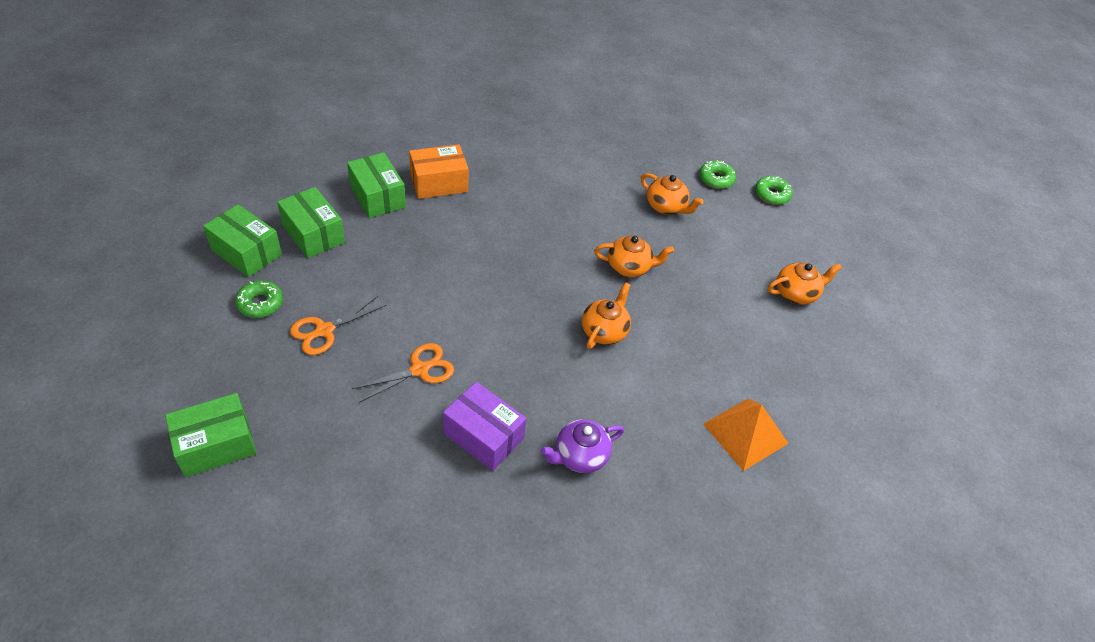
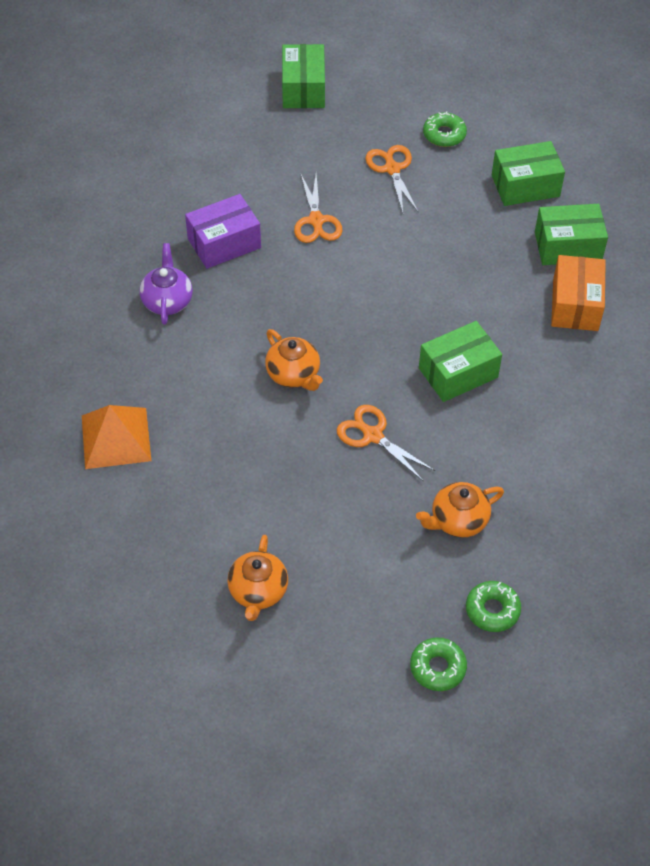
camera: 120 degrees right, 5 degrees up
(246, 252) = (516, 136): green box -> green box (458, 373)
(629, 267) = (372, 435): orange teapot -> orange scissors

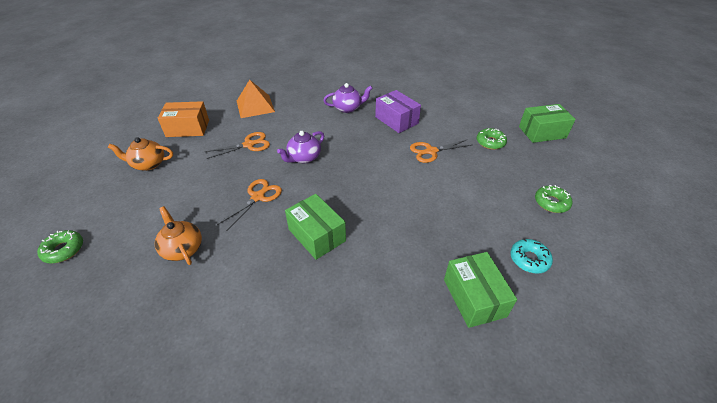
camera: 80 degrees right, 10 degrees down
(294, 374) = (304, 158): orange teapot -> purple teapot
(392, 168) = (498, 179): orange scissors -> orange scissors (249, 144)
(492, 610) = (100, 277): green donut -> green donut (490, 142)
(525, 186) = (529, 259): green box -> turquoise donut
(575, 305) = (407, 309): orange box -> orange box (188, 128)

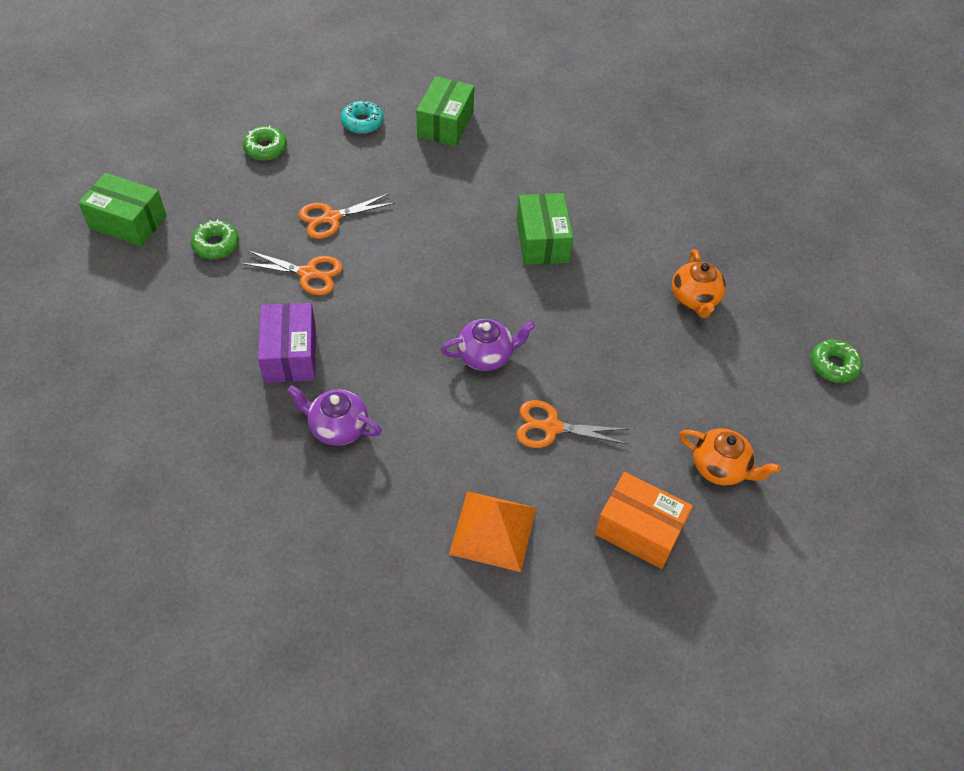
camera: 150 degrees left, 10 degrees up
(258, 196) = (582, 323): orange scissors -> orange scissors (331, 218)

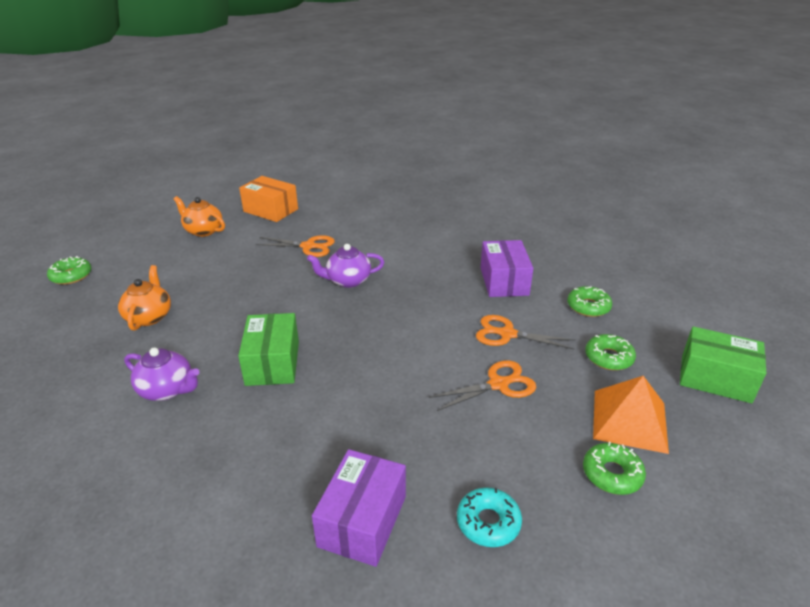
camera: 175 degrees left, 20 degrees down
(204, 311) = (588, 307): none -> green donut
(337, 427) = (458, 246): purple teapot -> purple teapot (167, 390)
(445, 124) = (362, 521): green box -> purple box
(493, 530) = (357, 210): orange pyramid -> orange pyramid (629, 420)

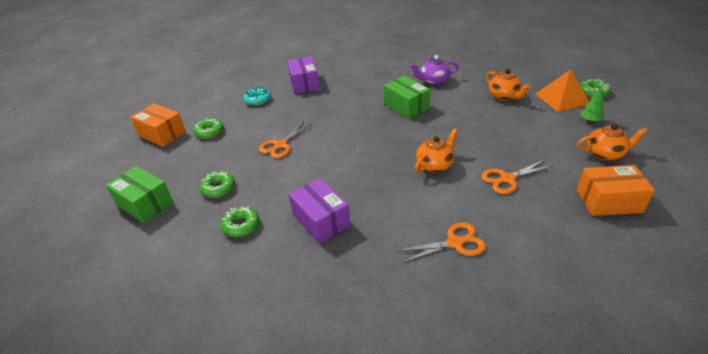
camera: 150 degrees right, 5 degrees up
(147, 255) = (590, 120): none -> green tree
(347, 281) = (435, 165): purple teapot -> orange teapot
(506, 334) = (293, 175): orange scissors -> orange scissors (455, 243)
(629, 420) = (202, 157): orange pyramid -> orange pyramid (562, 98)
(715, 378) = (145, 204): green box -> green box turned 45 degrees clockwise
(716, 522) = (162, 134): none -> orange box

